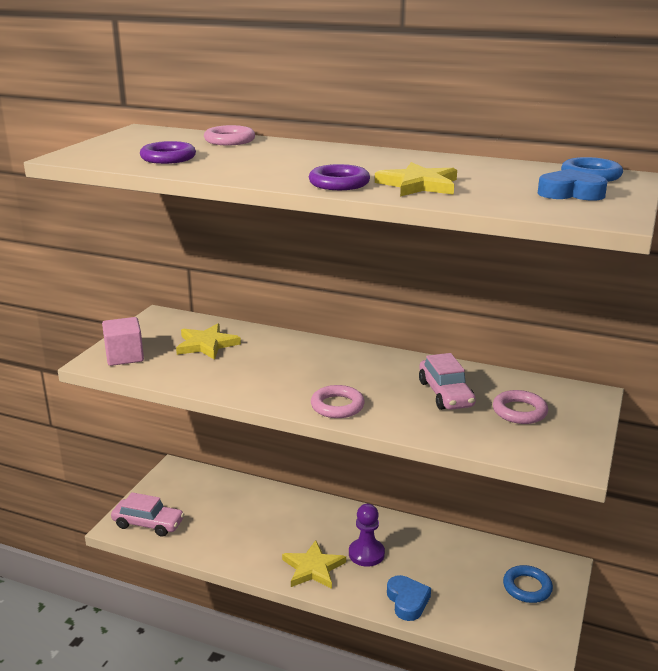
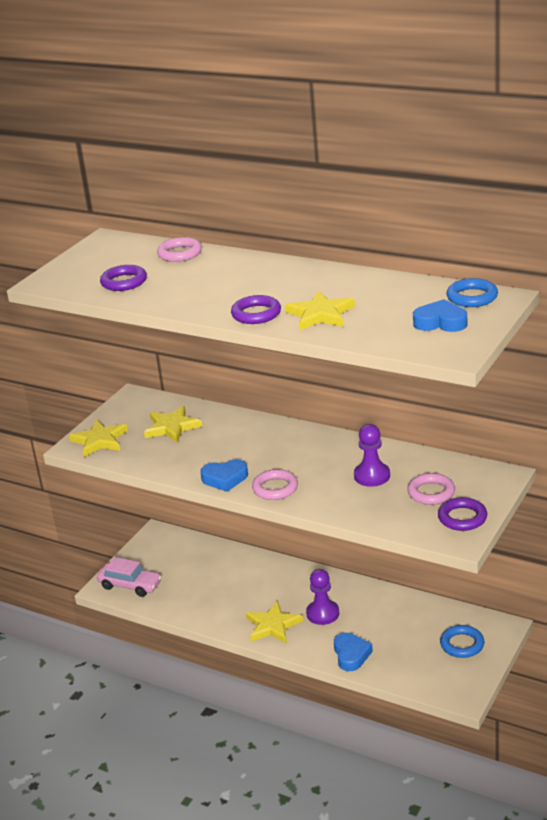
camera: 10 degrees right, 5 degrees up
(124, 356) = (100, 440): pink cube -> yellow star
(276, 396) = (225, 479): none -> blue heart
(445, 394) = (372, 476): pink car -> purple pawn
(567, 438) = (462, 518): none -> purple ring

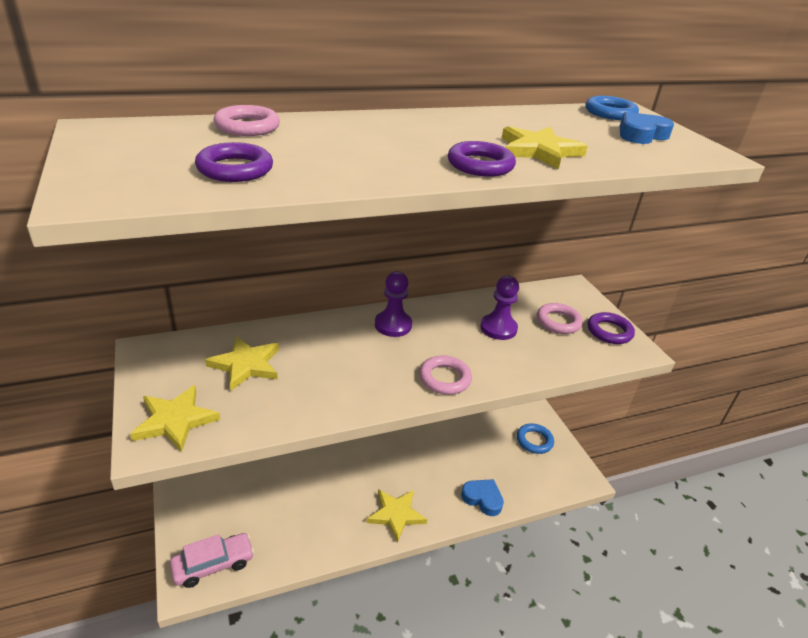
camera: 55 degrees left, 5 degrees up
(225, 479) = (385, 393): blue heart -> none
(323, 613) = (419, 477): purple pawn -> purple pawn (393, 325)

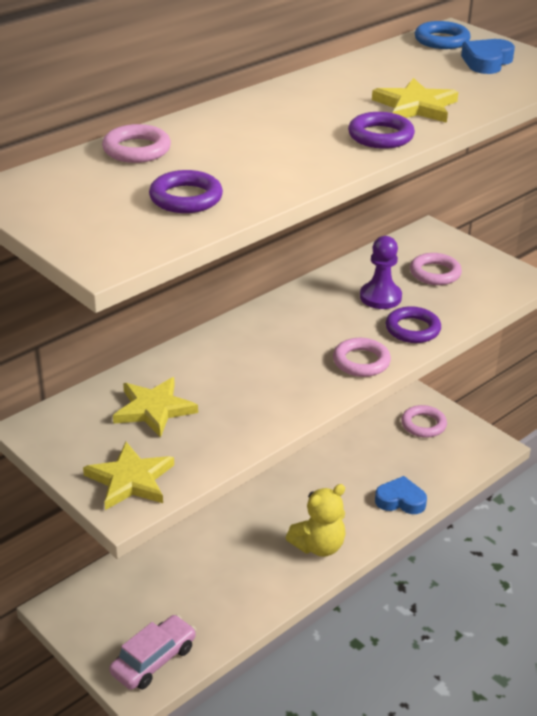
camera: 20 degrees left, 0 degrees up
(393, 325) = (272, 325): purple pawn -> none
(396, 514) = (318, 546): yellow star -> yellow teddy bear
(534, 441) = (423, 424): blue ring -> pink ring
(609, 331) = (489, 269): purple ring -> purple ring (412, 329)

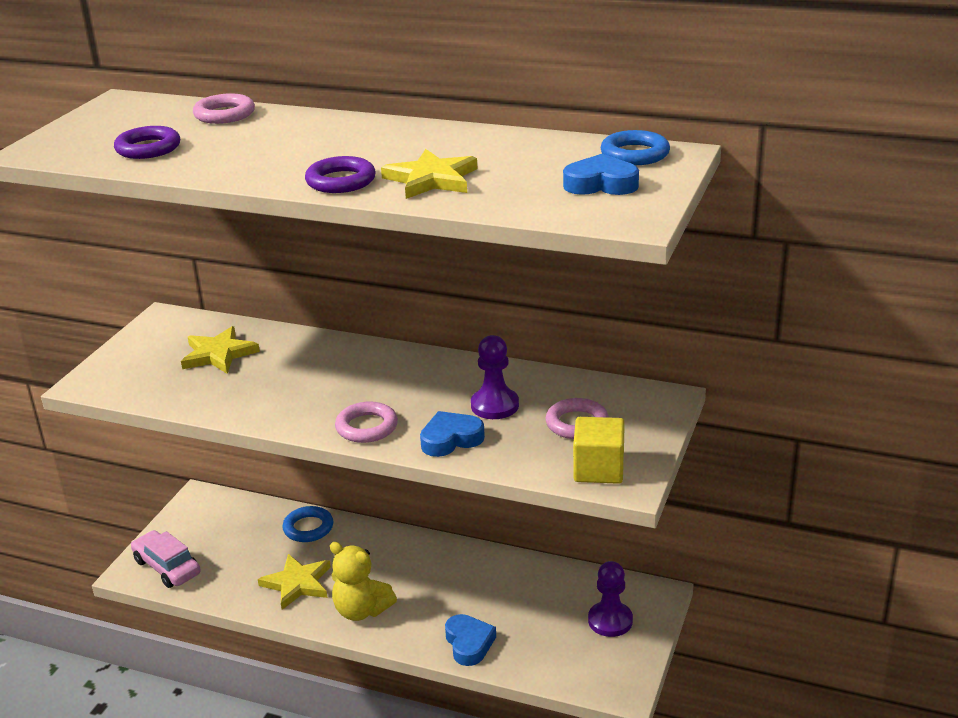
camera: 65 degrees right, 5 degrees down
(130, 480) = (120, 375): yellow star -> yellow star (297, 583)
(154, 660) = (167, 567): pink car -> pink car turned 150 degrees counterclockwise
(178, 545) = (308, 528): none -> blue ring
(412, 329) = (451, 439): purple ring -> blue heart
(423, 424) = (610, 621): pink ring -> purple pawn
(500, 284) = (598, 469): none -> yellow cube

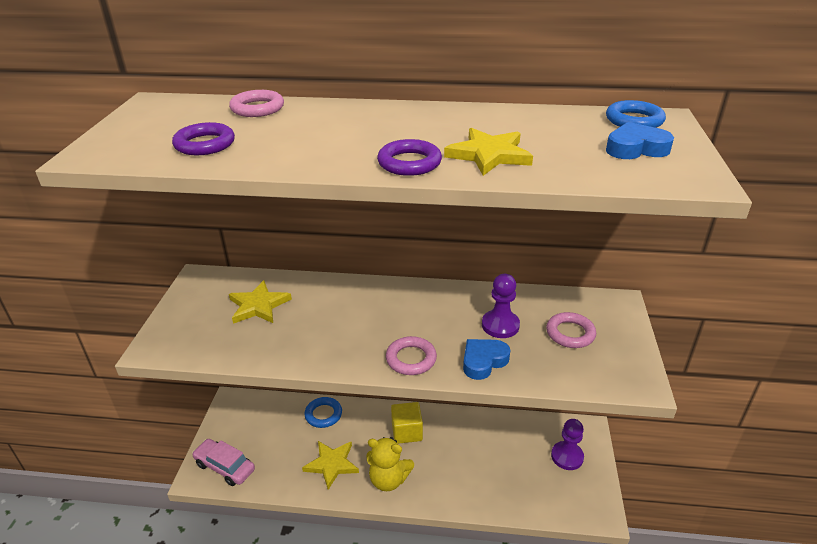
camera: 15 degrees left, 5 degrees up
(469, 643) = (478, 494): blue heart -> none
(598, 469) = (611, 373): yellow cube -> yellow cube (407, 432)

